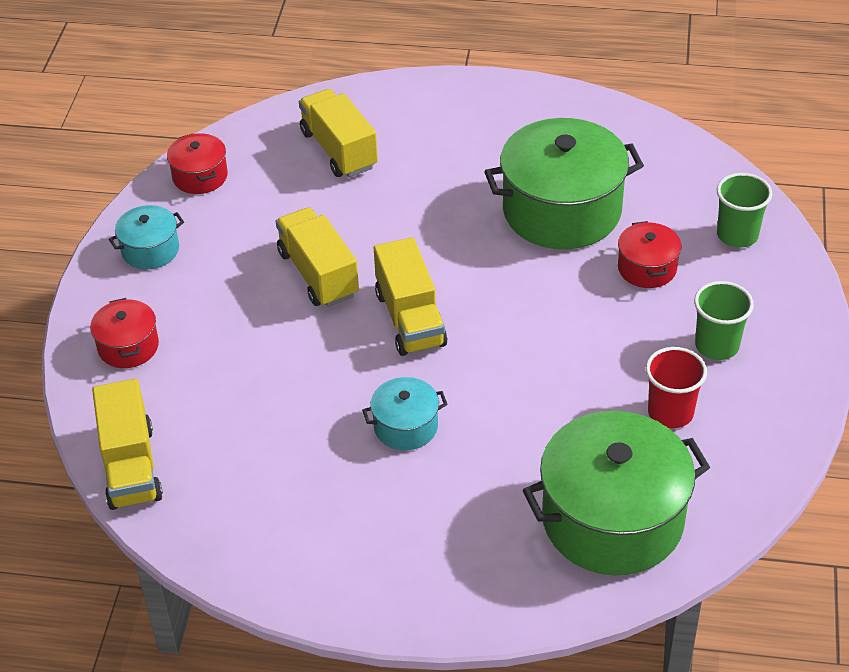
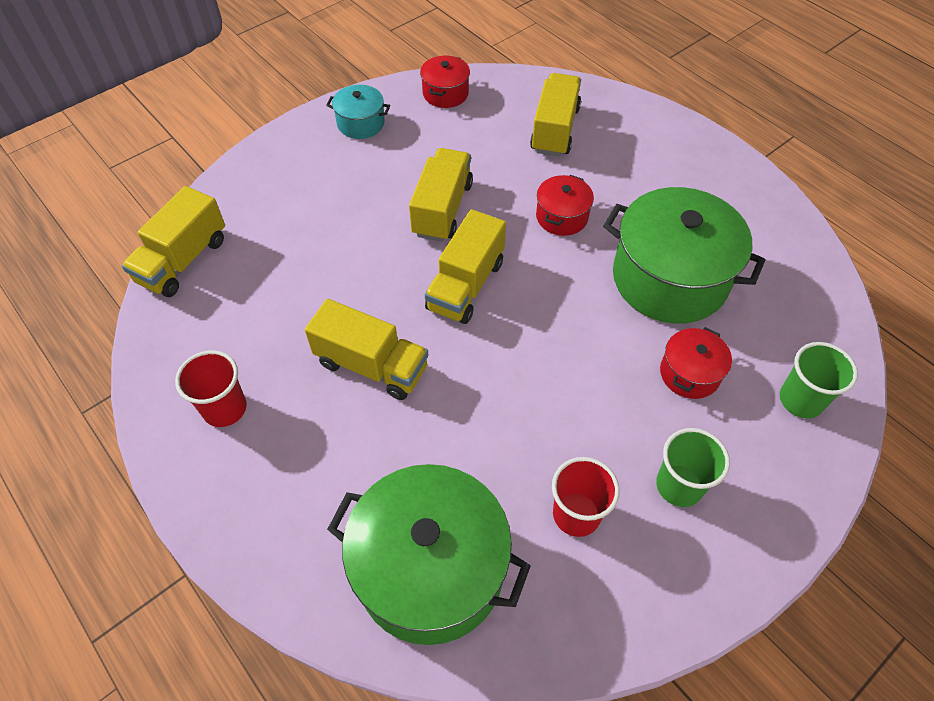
camera: 40 degrees right, 10 degrees up
(128, 346) = (275, 179): red pot -> red pot (562, 217)
(323, 540) = (225, 408): none -> red cup
(406, 426) = (371, 365): turquoise pot -> yellow truck

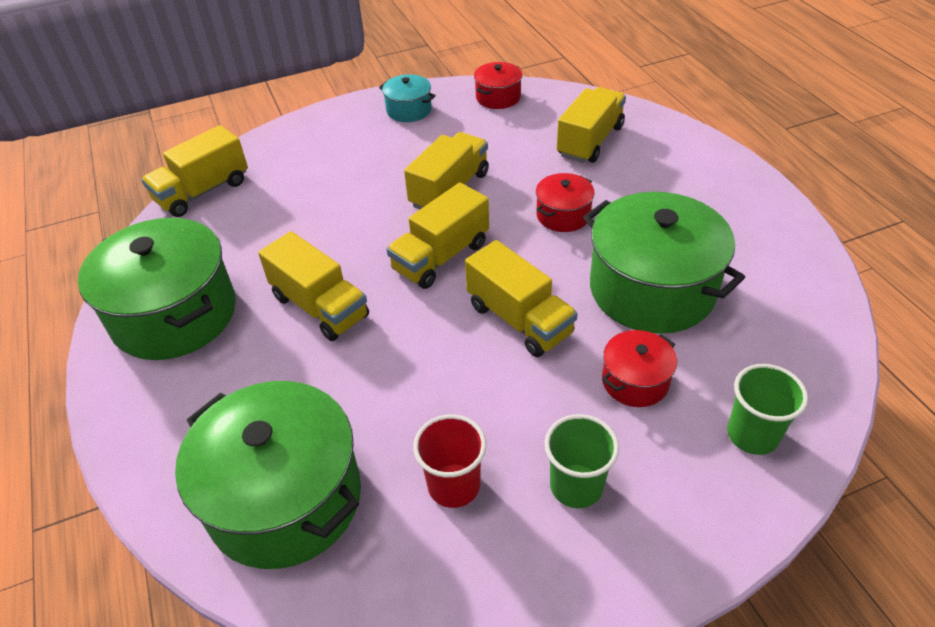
camera: 20 degrees right, 10 degrees down
(225, 408) = (174, 314): red cup -> green pot
(566, 336) = (519, 319): none -> yellow truck

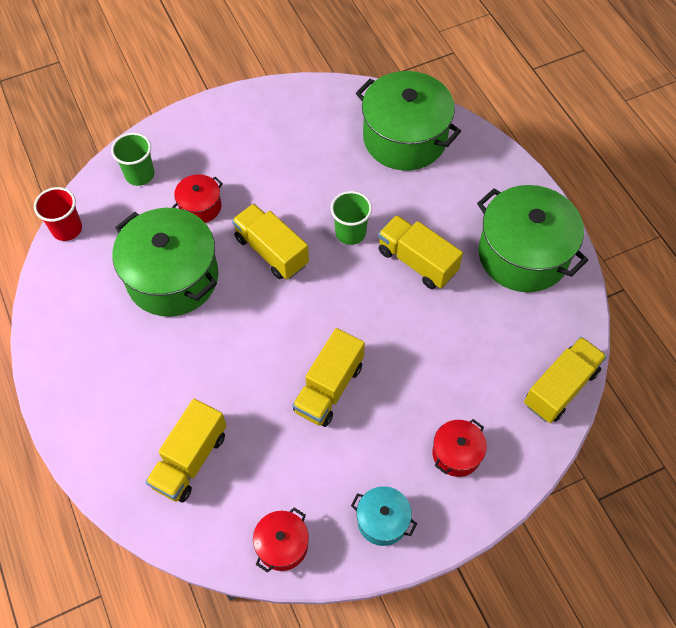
camera: 175 degrees right, 15 degrees up
(441, 257) = (331, 309): yellow truck -> none
(454, 486) = (312, 146): red cup -> red cup (67, 229)
(563, 215) = (229, 354): red pot -> red pot (456, 453)
(576, 486) = (245, 146): green cup -> green cup (350, 233)

